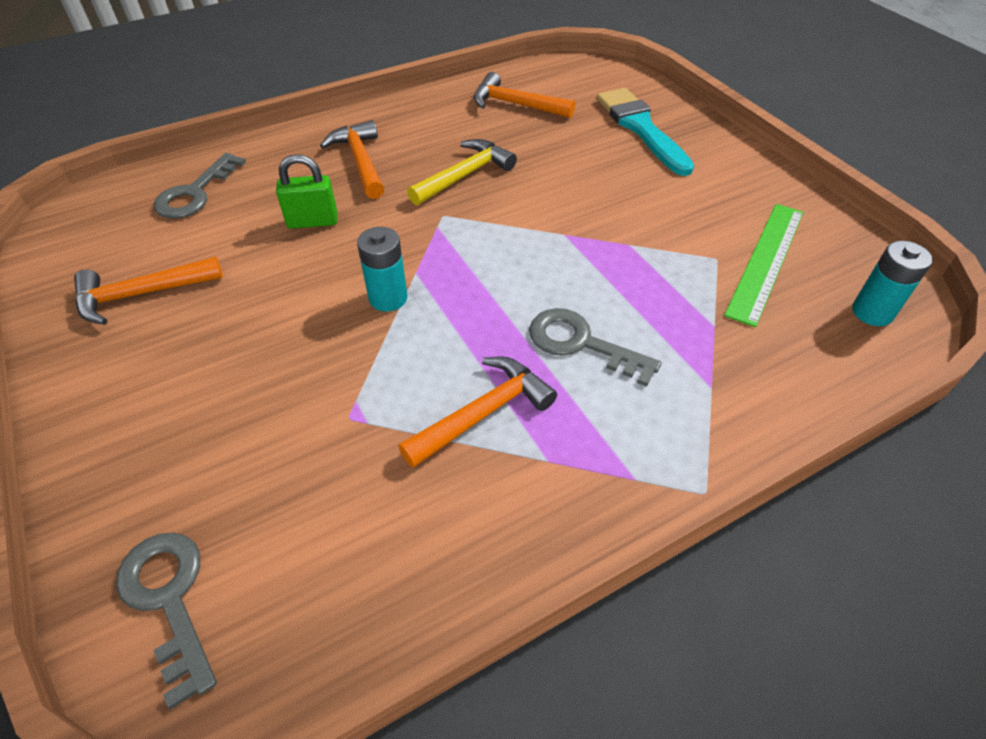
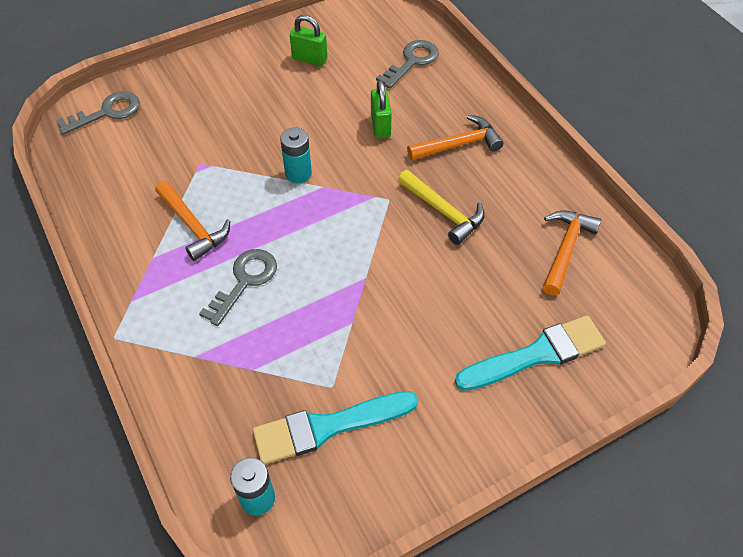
camera: 90 degrees right, 5 degrees up
(141, 294) = (309, 59): orange hammer -> green padlock
(195, 193) = (412, 62): grey key -> grey key turned 105 degrees clockwise
(766, 261) = (327, 427): green ruler -> turquoise brush

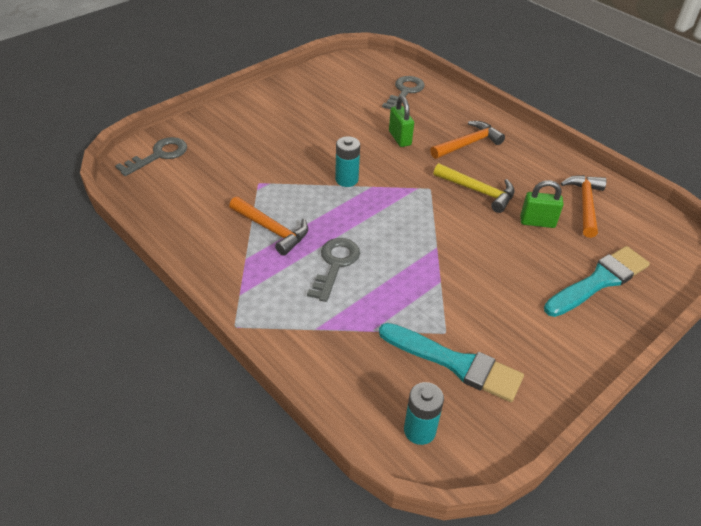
camera: 15 degrees left, 10 degrees down
(309, 59) = (320, 98): green padlock -> green padlock (537, 222)
(327, 427) = (455, 363): turquoise brush -> turquoise brush turned 120 degrees counterclockwise

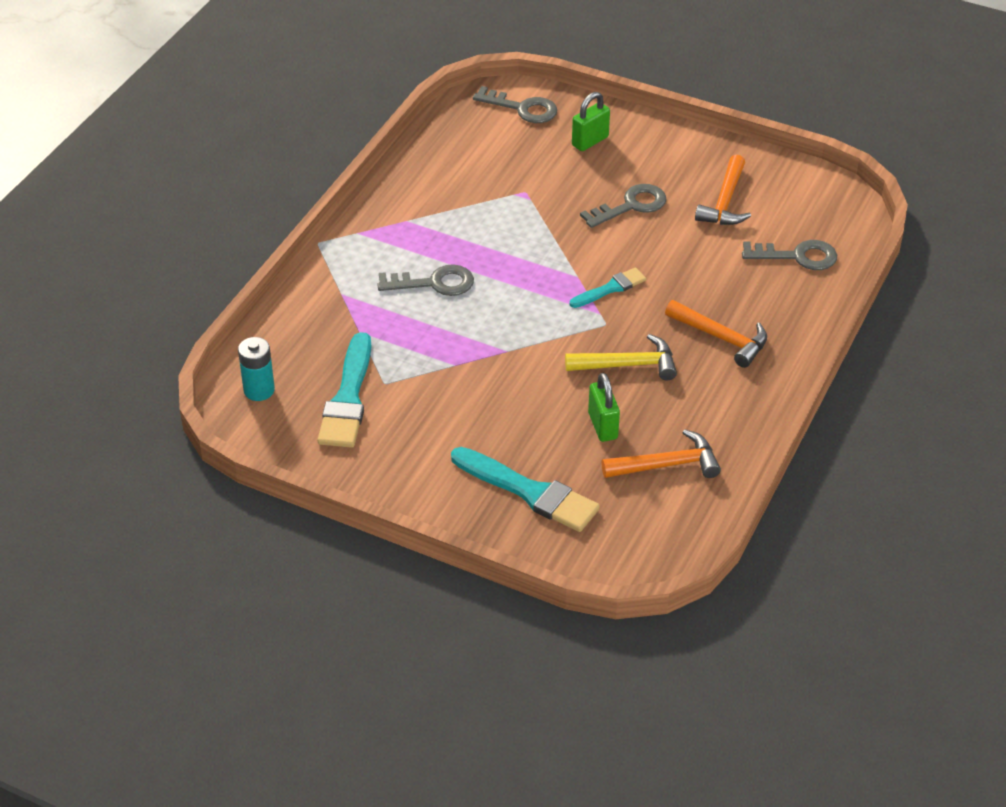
camera: 70 degrees right, 0 degrees up
(272, 230) = (458, 224): orange hammer -> orange hammer (725, 202)
(311, 139) = (631, 206): none -> grey key
(346, 180) = (576, 254): turquoise battery -> none
(393, 175) = (610, 288): none -> turquoise brush
(400, 138) = (688, 276): green padlock -> green padlock (590, 141)
(478, 191) = (628, 365): yellow hammer -> yellow hammer turned 105 degrees counterclockwise

